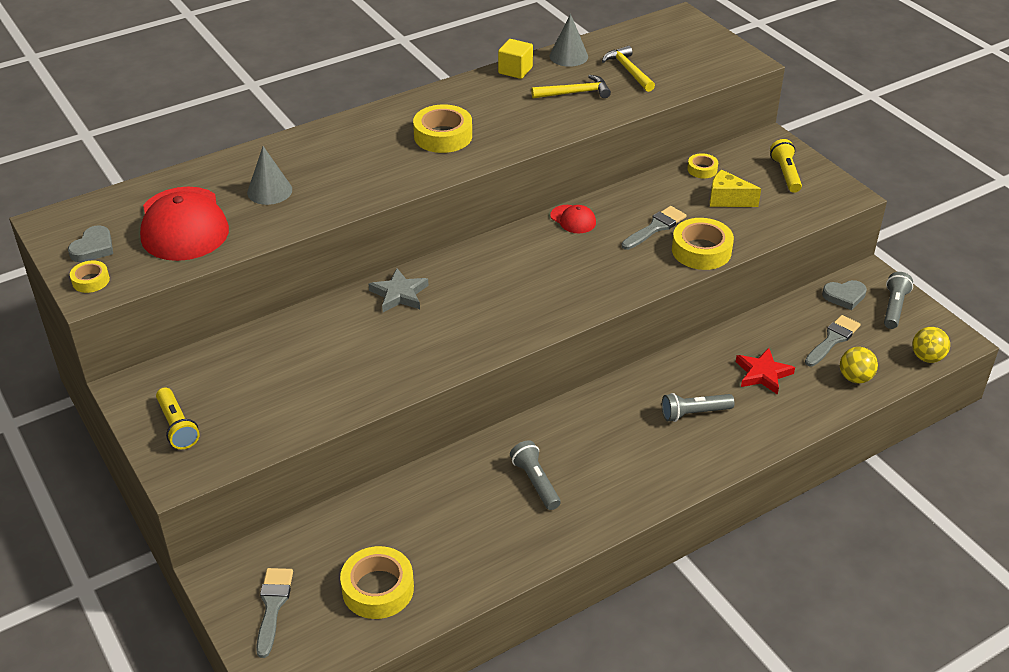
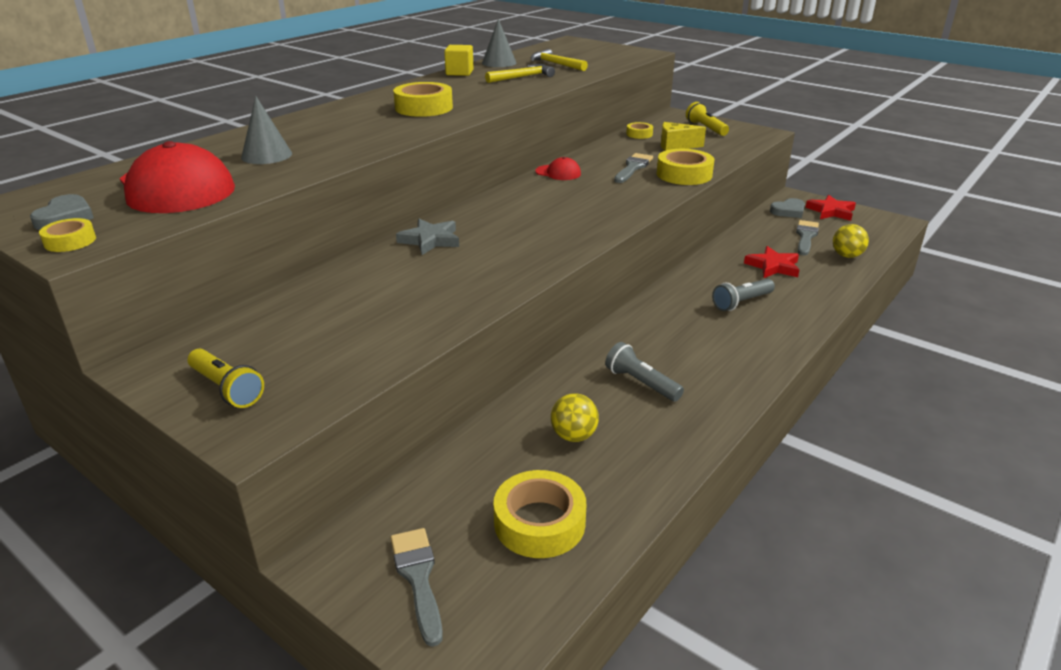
camera: 20 degrees left, 10 degrees down
(894, 308) = (831, 211): grey flashlight -> red star
(927, 357) = (885, 234): yellow ball -> yellow ball (573, 436)

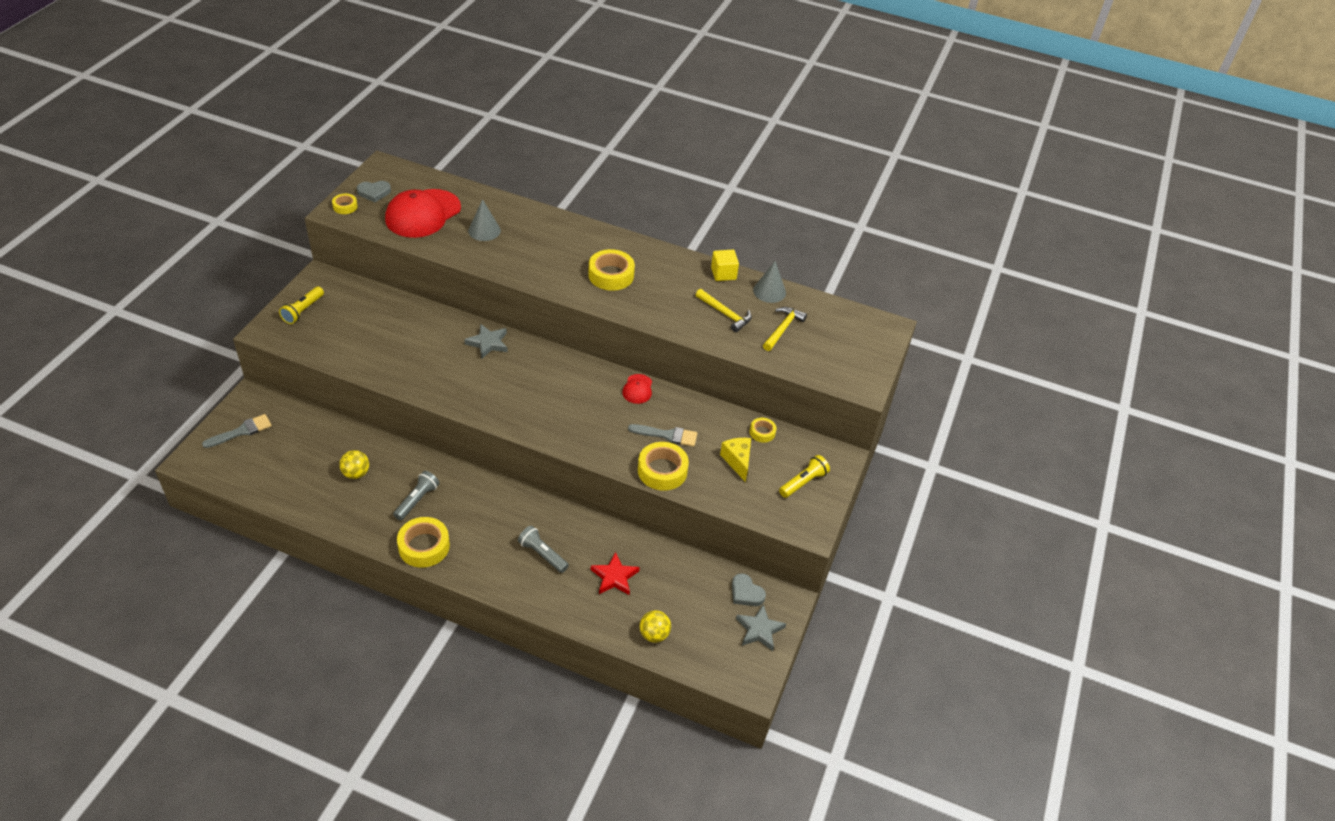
camera: 70 degrees right, 15 degrees up
(539, 523) = (281, 469): yellow tape -> yellow tape (424, 546)
(806, 236) = (687, 604): grey brush -> none
(831, 211) = (759, 630): red star -> grey star

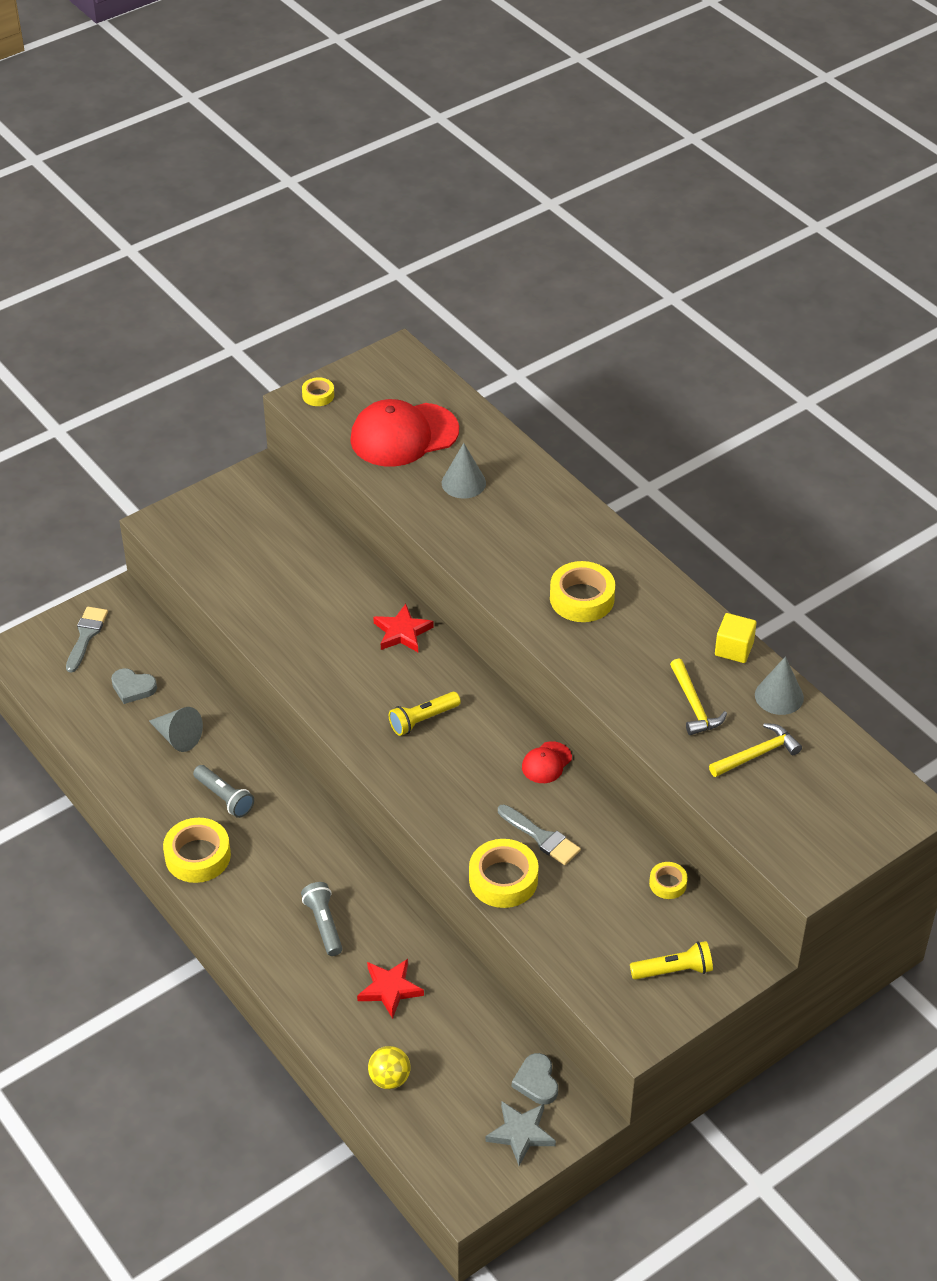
camera: 35 degrees right, 0 degrees up
(241, 431) = (86, 636): grey brush -> grey brush turned 75 degrees counterclockwise
(303, 311) = (215, 512): yellow flashlight -> yellow flashlight (423, 720)
(356, 473) = (177, 737): yellow ball -> grey cone
(374, 192) = (364, 387): grey heart -> grey heart (133, 688)
(417, 500) = (224, 798): grey flashlight -> grey flashlight turned 75 degrees clockwise
(488, 343) = (402, 632): grey star -> red star
(737, 461) = (607, 907): yellow cheese -> none

